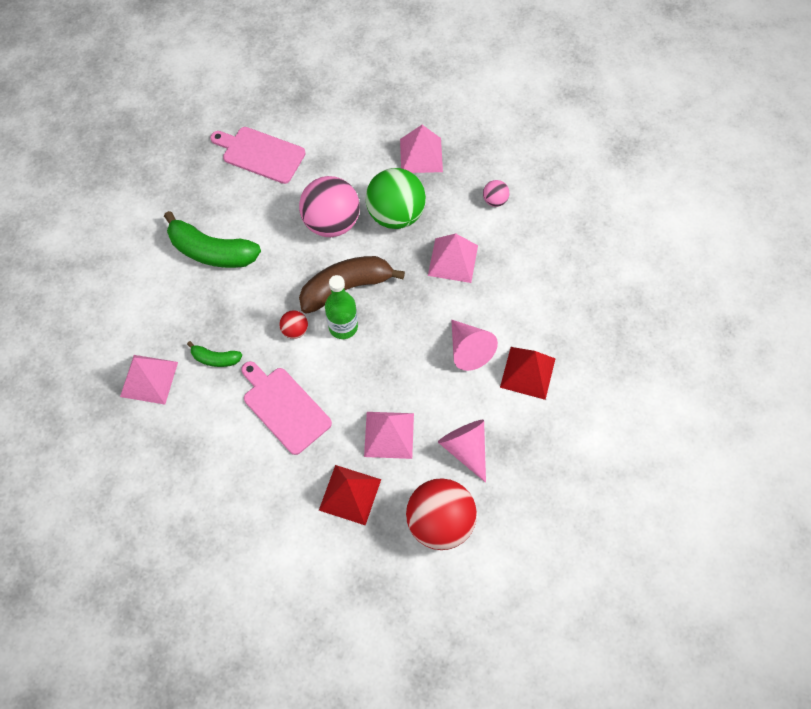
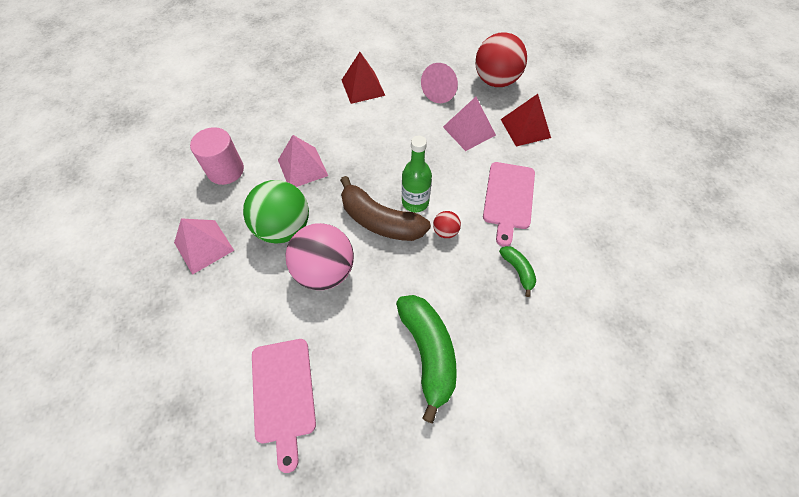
camera: 125 degrees left, 5 degrees down
(149, 379) = (580, 308): pink pyramid -> none
(468, 350) = (371, 122): pink cone -> none
(494, 200) = (225, 170): pink ball -> pink cylinder

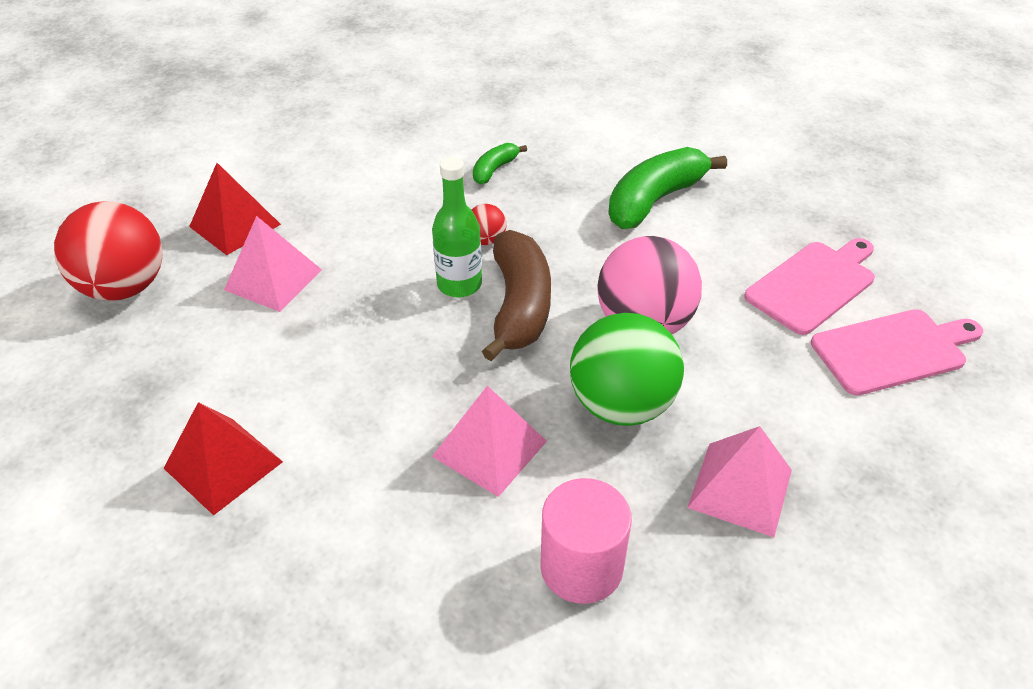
camera: 120 degrees left, 15 degrees down
(441, 91) = (184, 345): pink cone -> none
(508, 198) = (387, 205): pink cutting board -> pink cutting board (893, 351)

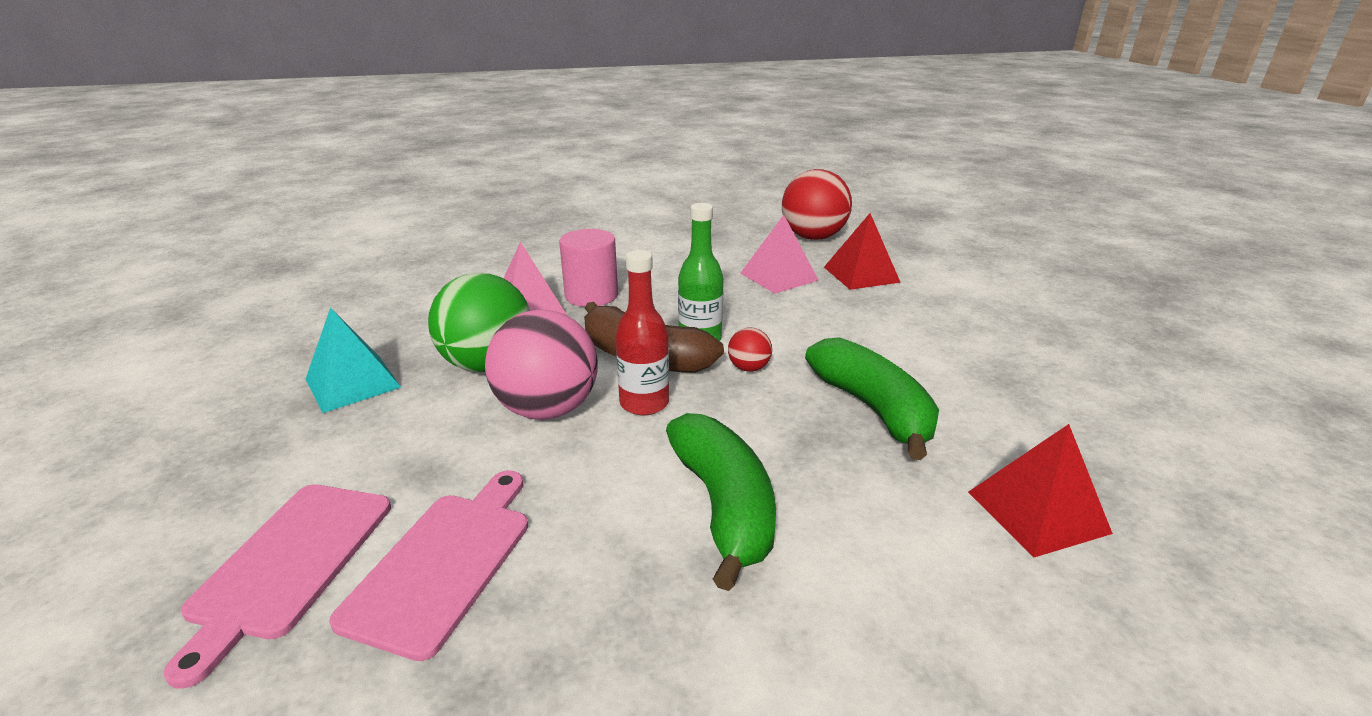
camera: 120 degrees right, 15 degrees down
(223, 464) = (626, 242): red pyramid -> red pyramid (1037, 512)
(494, 170) = (873, 409): green banana -> green banana, size x1.98
(581, 566) = (411, 310): pink cylinder -> pink cylinder (591, 295)
(586, 275) = (644, 403): none -> red bottle
(740, 488) = (353, 383): pink pyramid -> turquoise pyramid
(813, 285) = (444, 563): pink cutting board -> pink cutting board turned 150 degrees counterclockwise

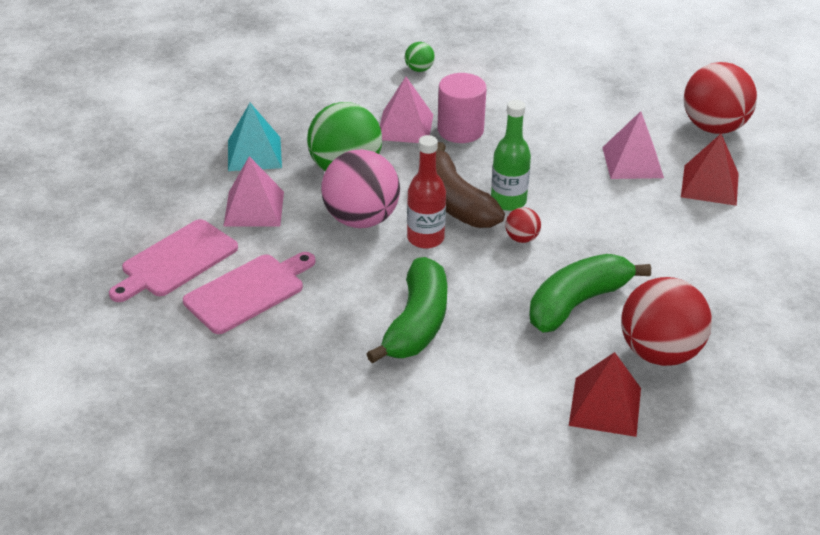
camera: 30 degrees right, 10 degrees up
(387, 445) = (254, 208): none -> pink pyramid
(505, 261) = (419, 69): none -> green ball
(873, 409) = (577, 303): green banana -> green banana turned 135 degrees counterclockwise
(1007, 427) = (659, 352): none -> red ball

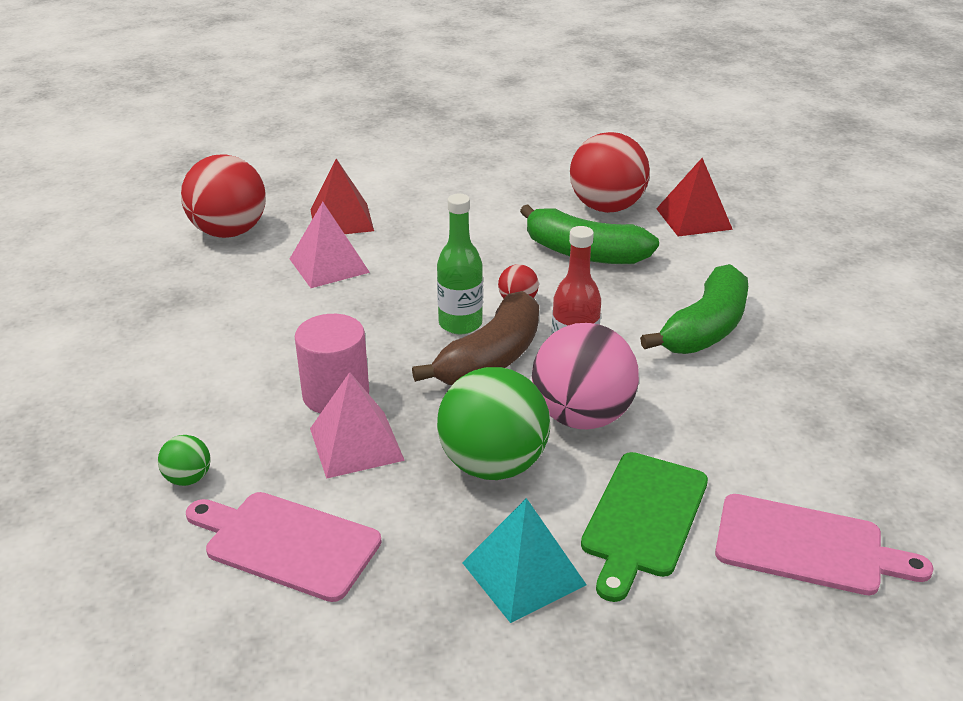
camera: 115 degrees left, 5 degrees down
(248, 292) = (787, 457): pink cutting board -> pink cutting board (287, 543)
(254, 208) = (643, 518): pink pyramid -> green cutting board
(416, 324) = (705, 328): green banana -> green banana turned 135 degrees clockwise

